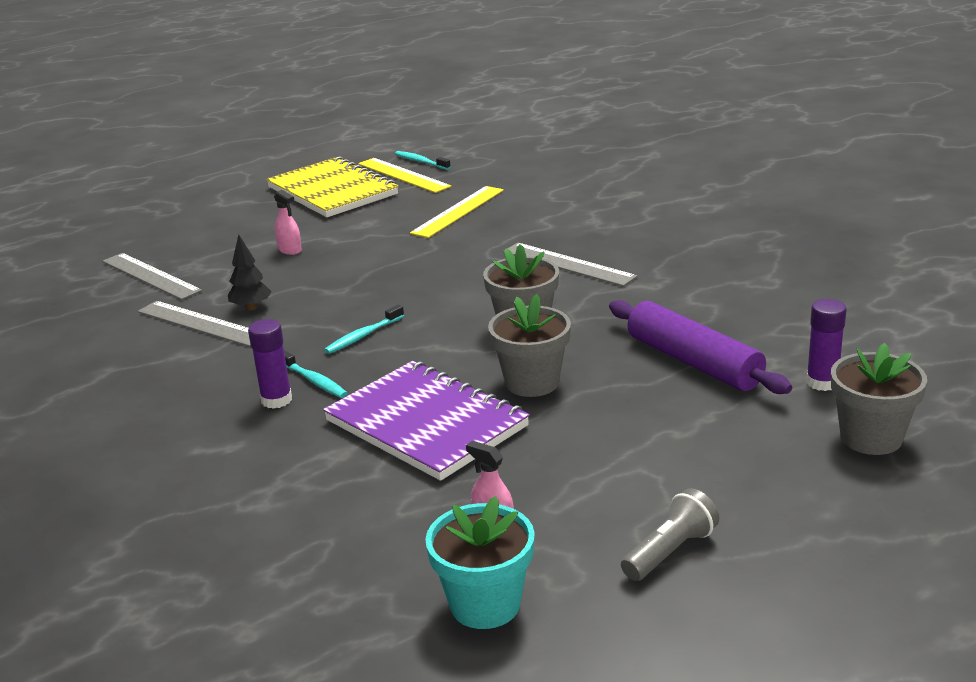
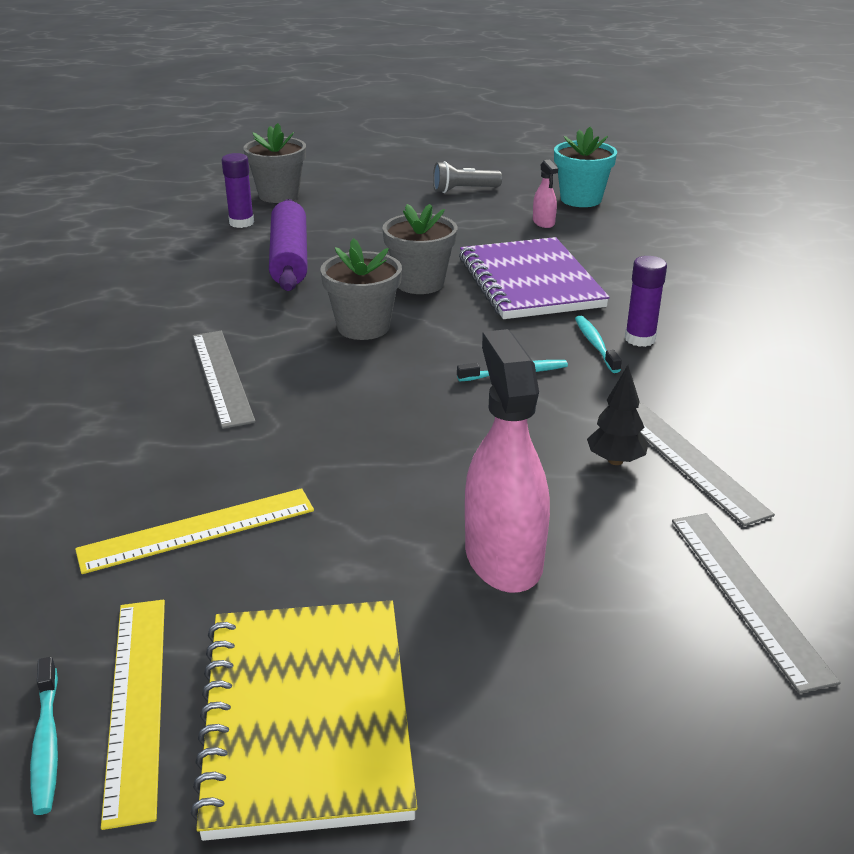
camera: 150 degrees left, 5 degrees up
(289, 250) = (503, 557): pink spray bottle -> pink spray bottle, size x2.17

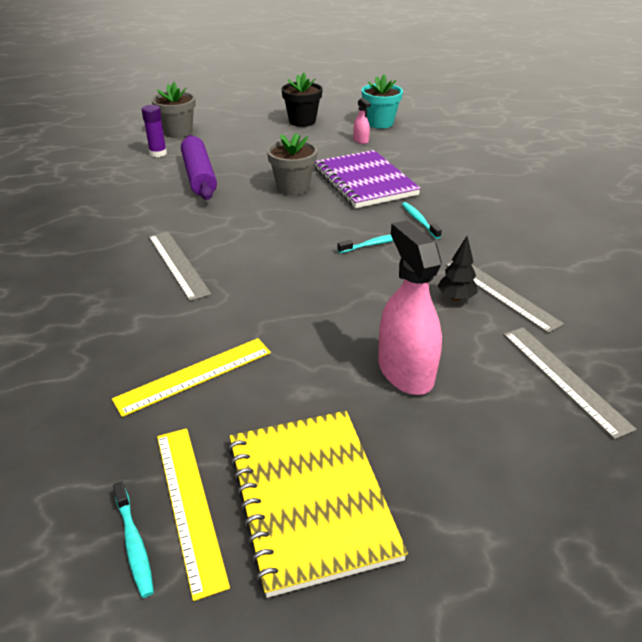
camera: 10 degrees left, 5 degrees up
(363, 327) = (264, 221): grey flower pot -> none
(464, 190) = (302, 121): grey flashlight -> black flower pot
(640, 339) = (446, 214): purple glue stick -> none

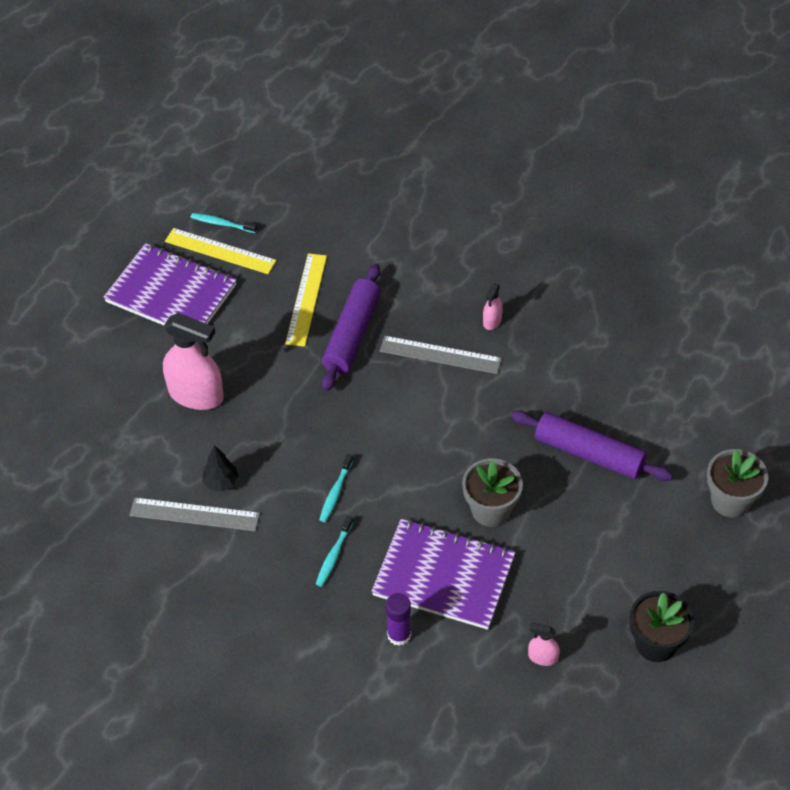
camera: 135 degrees right, 15 degrees up
(108, 258) = (492, 321): none -> pink spray bottle
(158, 153) = (681, 451): purple glue stick -> purple glue stick (399, 635)
(209, 320) = (352, 334): none -> purple rolling pin
(310, 499) = (171, 293): yellow notebook -> purple notebook
(380, 123) = (573, 722): turquoise flower pot -> none
(419, 220) = (333, 555): turquoise toothbrush -> turquoise toothbrush turned 90 degrees clockwise
(564, 378) = (100, 465): grey ruler -> none

